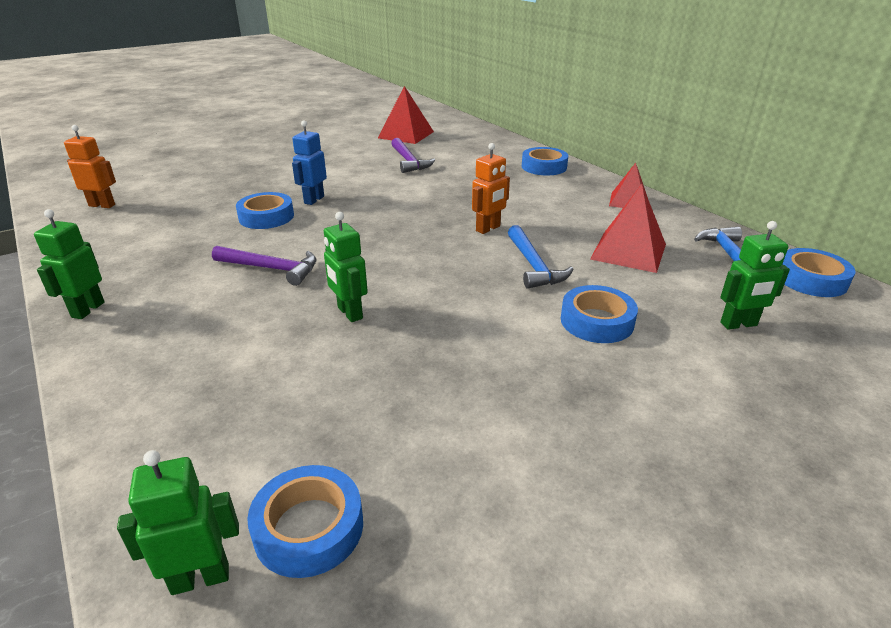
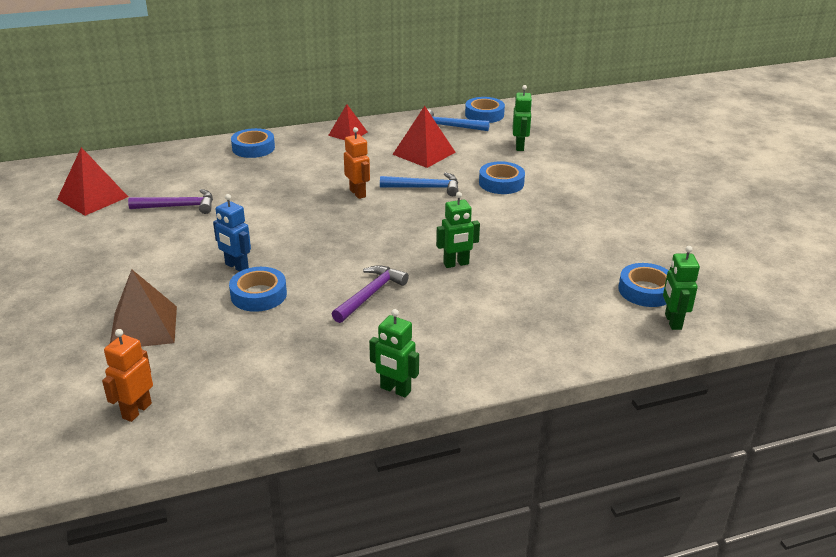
camera: 75 degrees left, 0 degrees up
(215, 186) = (144, 327): none -> brown pyramid

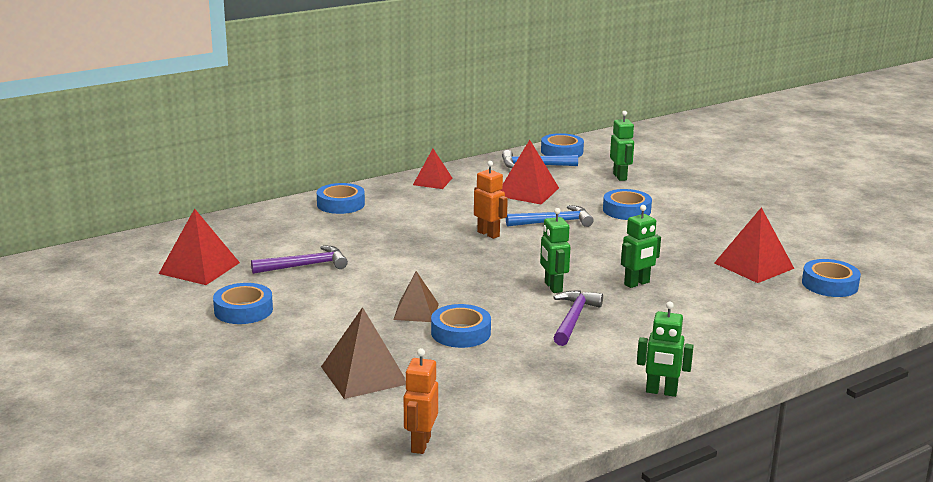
camera: 15 degrees left, 10 degrees down
(95, 245) = (243, 310): none -> blue tape
(236, 266) = (416, 311): blue robot -> brown pyramid
(583, 259) = (754, 265): none -> red pyramid
(672, 322) = (871, 306): green robot -> green robot (553, 287)

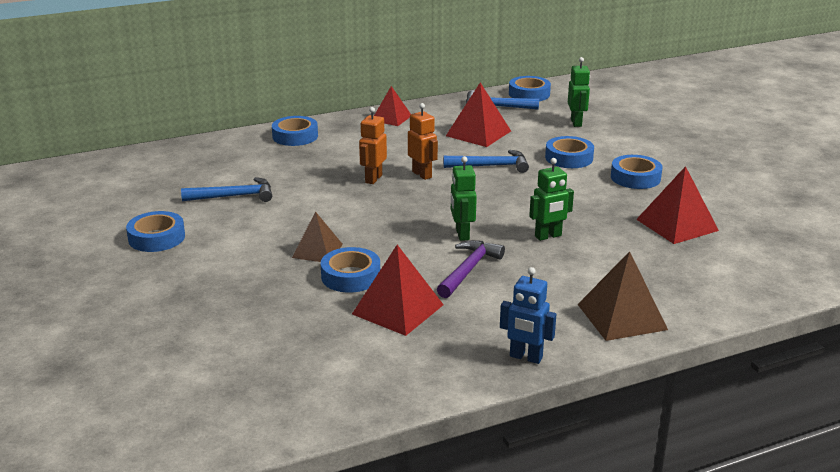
camera: 10 degrees right, 5 degrees up
(199, 268) = (137, 192): red pyramid -> red pyramid (398, 309)
(305, 265) = (234, 196): purple hammer -> blue hammer
(364, 375) = (238, 314): brown pyramid -> brown pyramid (622, 316)
(420, 444) = (259, 394): orange robot -> orange robot (373, 179)
(661, 392) = (525, 357): green robot -> blue robot
(829, 284) = (750, 251): blue tape -> blue tape (635, 177)

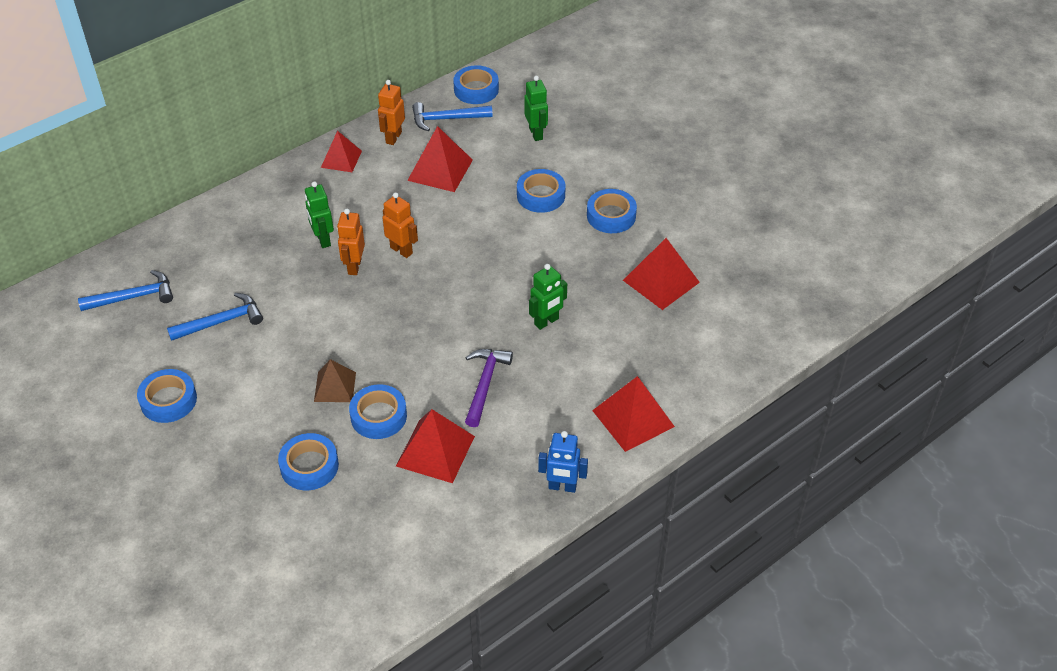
camera: 15 degrees left, 20 degrees up
(295, 136) = (248, 210): blue tape -> blue tape (309, 466)
(443, 111) = (393, 137): none -> orange robot
(462, 234) = (465, 335): green robot -> green robot (323, 239)
(491, 166) = (467, 223): blue hammer -> blue hammer (133, 297)
(622, 316) = (633, 418): brown pyramid -> red pyramid

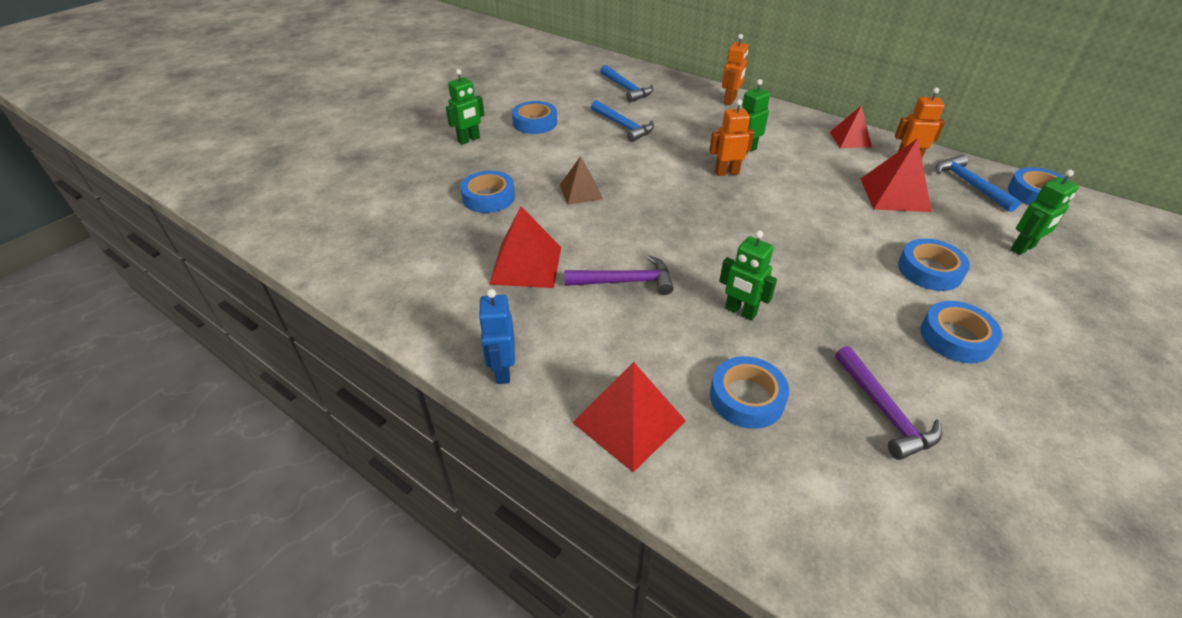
camera: 75 degrees right, 5 degrees down
(175, 470) = (469, 140): none -> green robot
(378, 416) = (556, 222): blue tape -> blue tape (746, 398)
(401, 250) = (767, 193): orange robot -> orange robot (730, 101)
(661, 281) = (884, 411): red pyramid -> purple hammer

